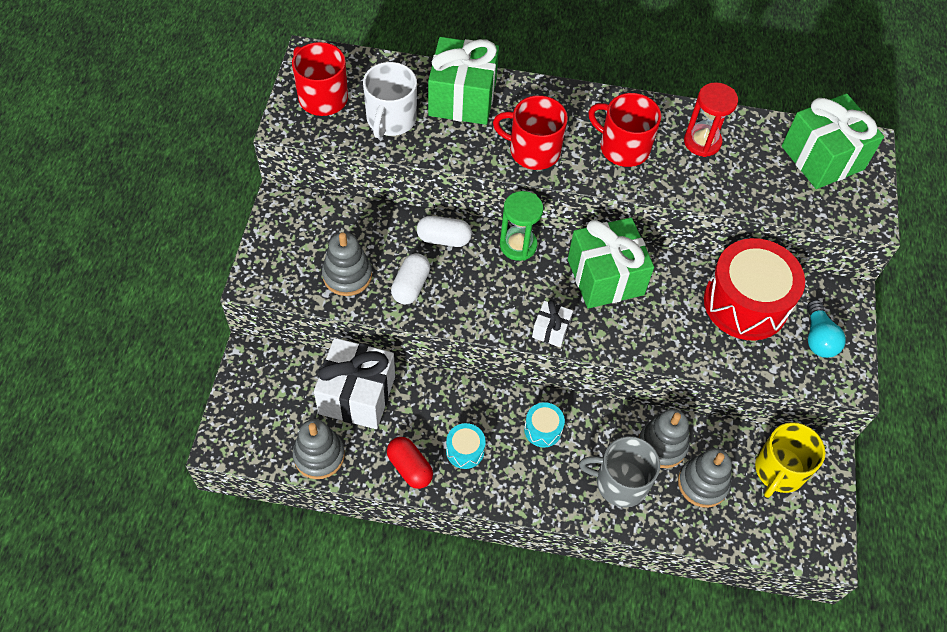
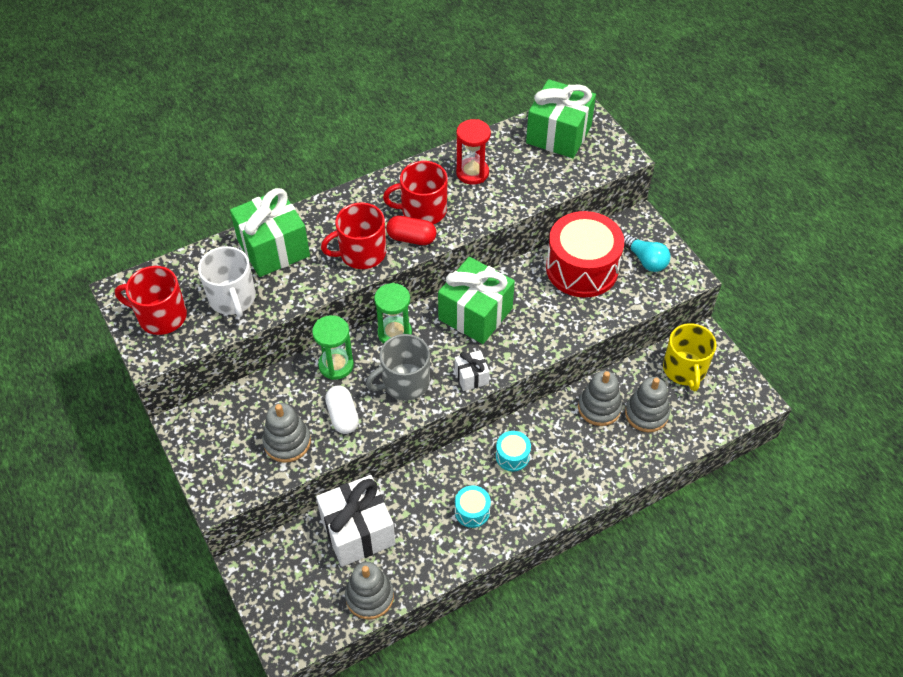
camera: 35 degrees left, 5 degrees down
(410, 467) = (444, 553): red capsule -> red capsule (411, 238)
(444, 239) = (336, 365): white capsule -> green hourglass
(620, 482) = (594, 453): grey mug -> grey mug (404, 383)

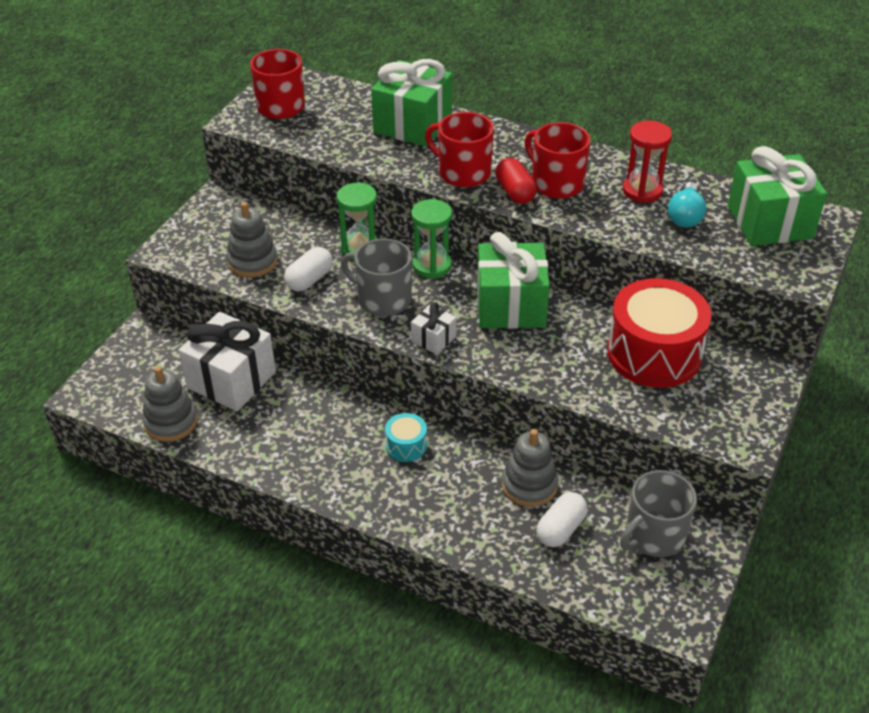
camera: 55 degrees right, 10 degrees down
(232, 298) = (336, 130): white mug -> none
(472, 511) = (317, 447): turquoise drum -> none
(646, 260) = (725, 398): turquoise light bulb -> turquoise light bulb (685, 216)
(646, 414) = (560, 529): grey stacking toy -> white capsule
(684, 370) = (654, 535): yellow mug -> grey mug

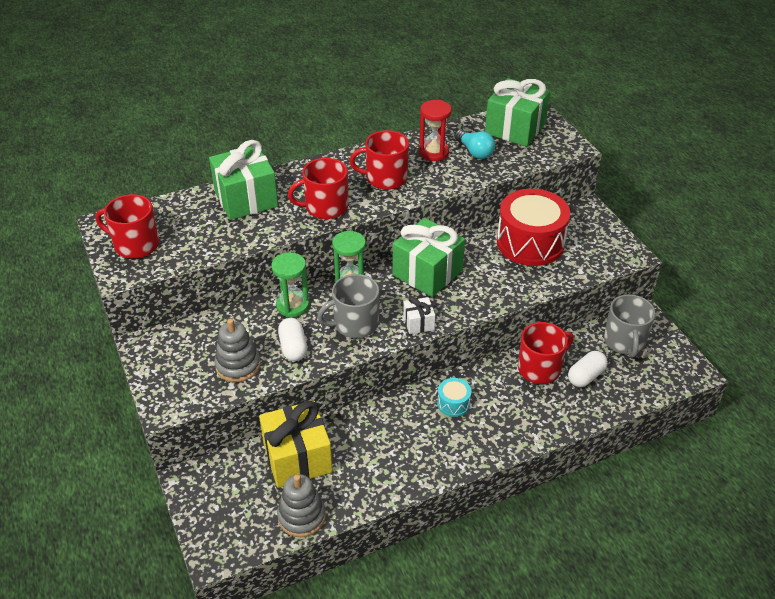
camera: 50 degrees left, 0 degrees up
(231, 380) = (297, 458): white gift -> yellow gift
(515, 192) = (372, 198): red capsule -> none
(529, 485) = (540, 368): grey stacking toy -> red mug
(560, 529) = (586, 376): white capsule -> white capsule turned 60 degrees clockwise

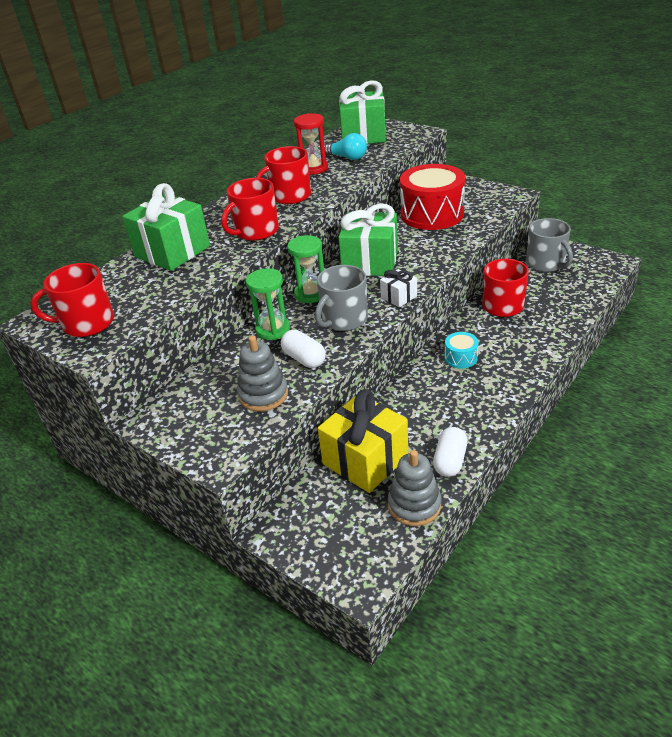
camera: 25 degrees left, 5 degrees down
(586, 376) = (542, 296): white capsule -> white capsule (450, 461)

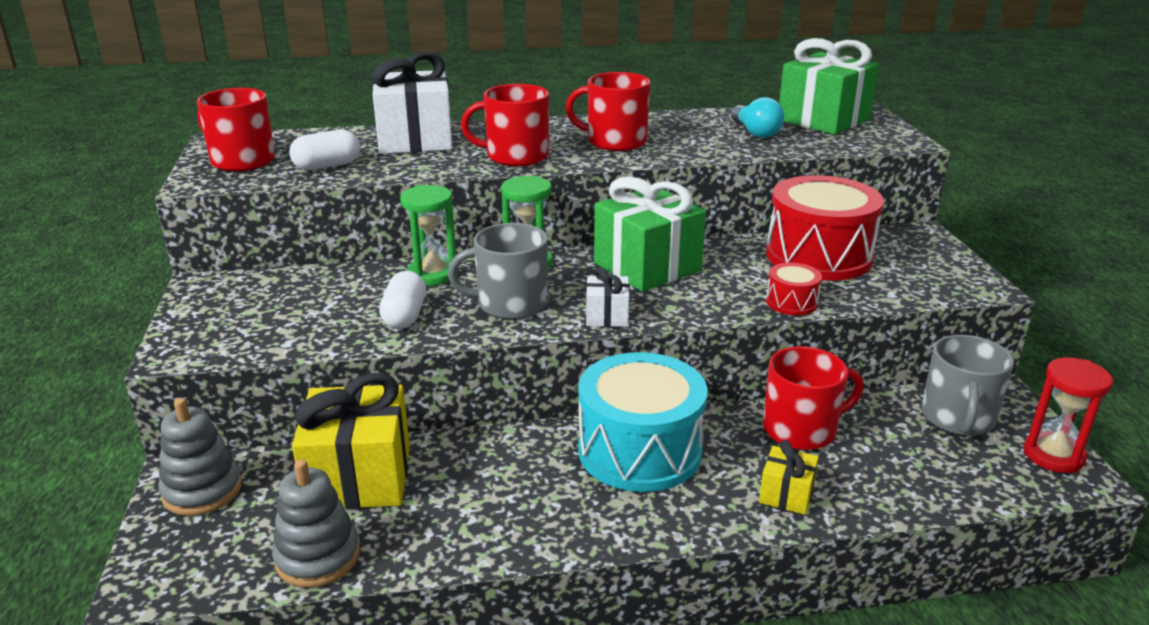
camera: 40 degrees right, 10 degrees down
(172, 252) = (415, 140): green gift -> white gift
(263, 394) = (313, 323): grey stacking toy -> grey stacking toy (202, 490)
(313, 168) = (696, 128): red hourglass -> red hourglass (1053, 455)
(450, 461) = (428, 545): white capsule -> white capsule (327, 166)
(460, 243) = (791, 302): none -> red drum
(460, 358) = (639, 451): turquoise drum -> turquoise drum, size x2.25
(540, 336) = (786, 494): none -> yellow gift

